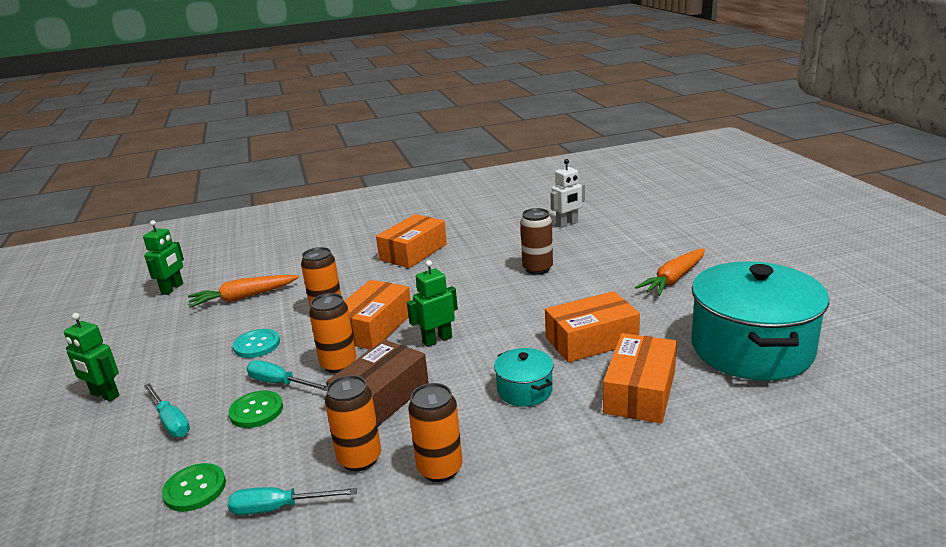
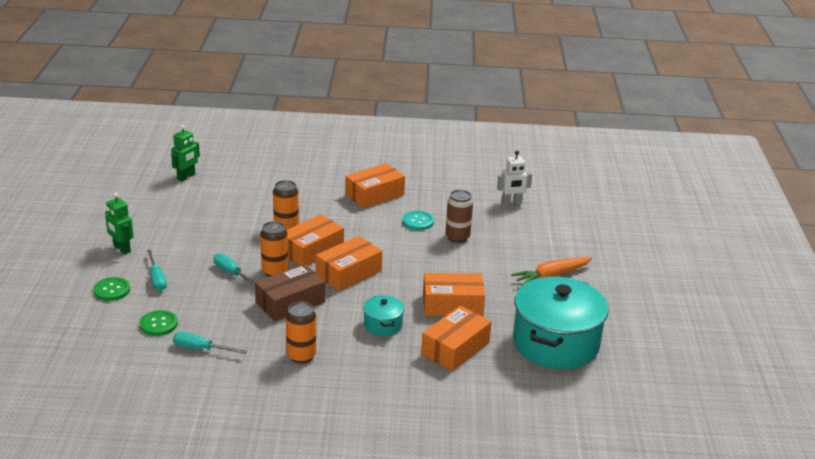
camera: 15 degrees right, 5 degrees up
(243, 297) = (233, 199): orange carrot -> none
(256, 411) = (210, 287): green button -> green button (112, 290)
(257, 345) = (228, 241): turquoise button -> turquoise button (418, 221)
(359, 459) = (258, 336): orange can -> none
(437, 340) = (348, 273): green robot -> orange box

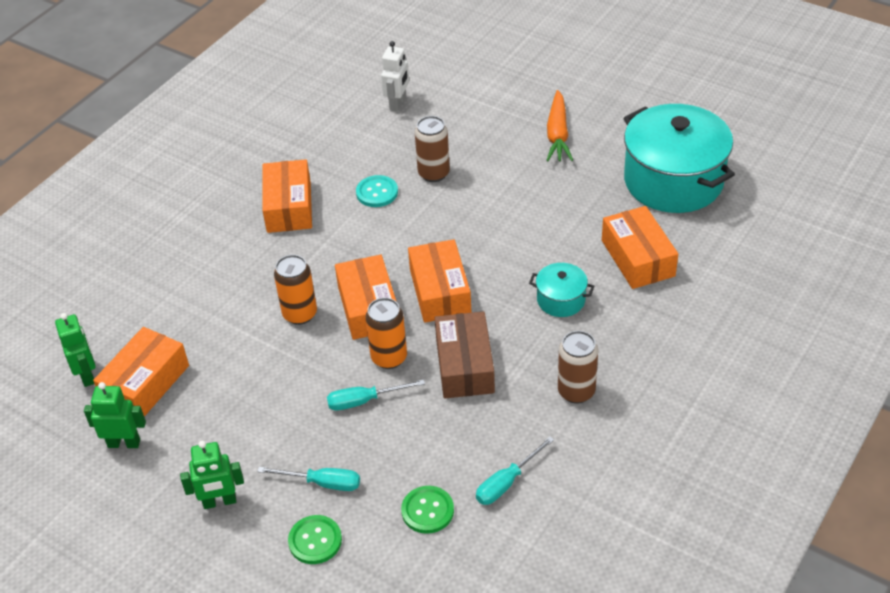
camera: 55 degrees left, 15 degrees up
(145, 205) = (124, 443): none -> green robot
(301, 356) = (576, 391): orange can -> brown can
(452, 304) = (559, 229): orange box -> orange box (146, 383)

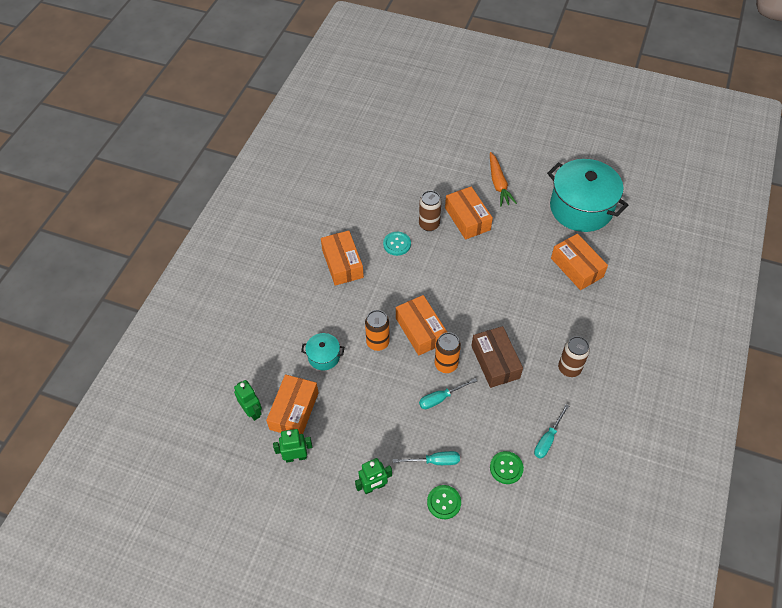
camera: 15 degrees left, 10 degrees up
(398, 103) = (387, 175): white robot -> none
(440, 291) = (462, 311): orange box -> orange box (467, 219)
(561, 300) = (539, 305): turquoise pot -> turquoise pot (324, 356)

